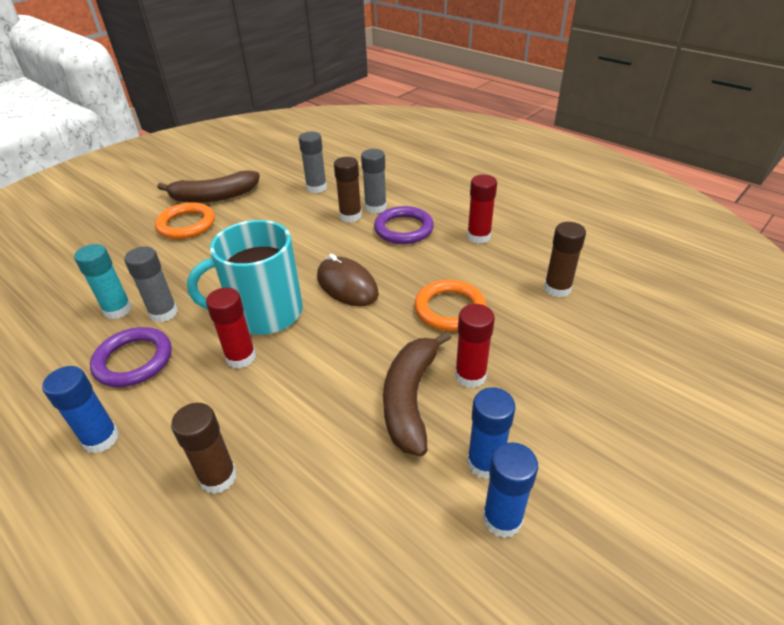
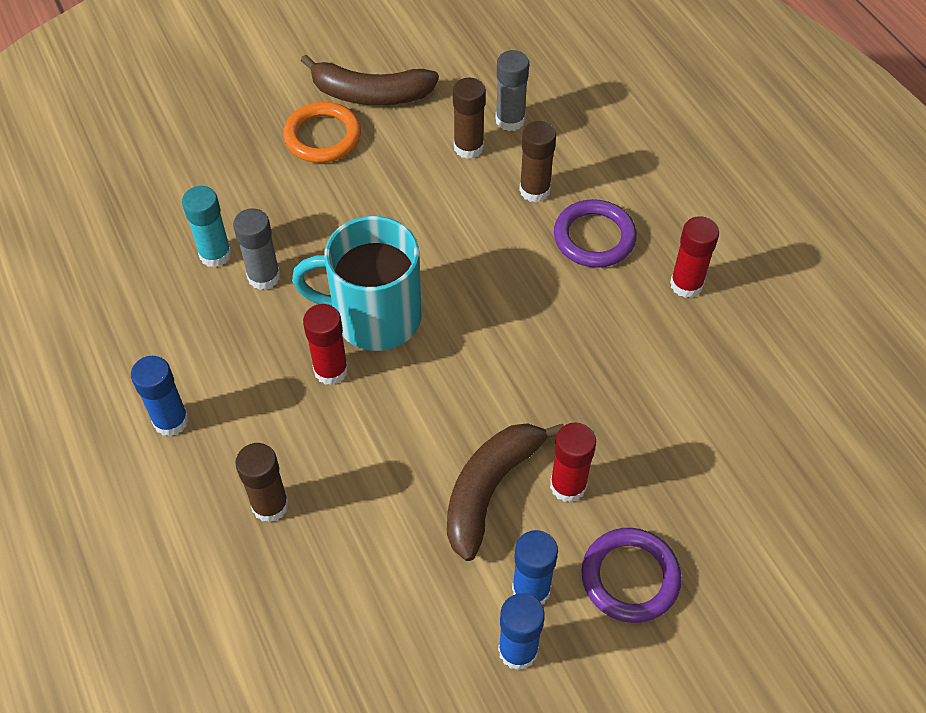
camera: 20 degrees right, 15 degrees up
(133, 360) = (219, 333): purple ring -> purple ring (630, 577)
(347, 285) = (484, 308): brown mouse -> none
(375, 207) = (574, 185): grey glue stick -> none
(449, 309) = (590, 387): orange ring -> none
(557, 288) = (739, 404): brown glue stick -> brown glue stick (468, 147)

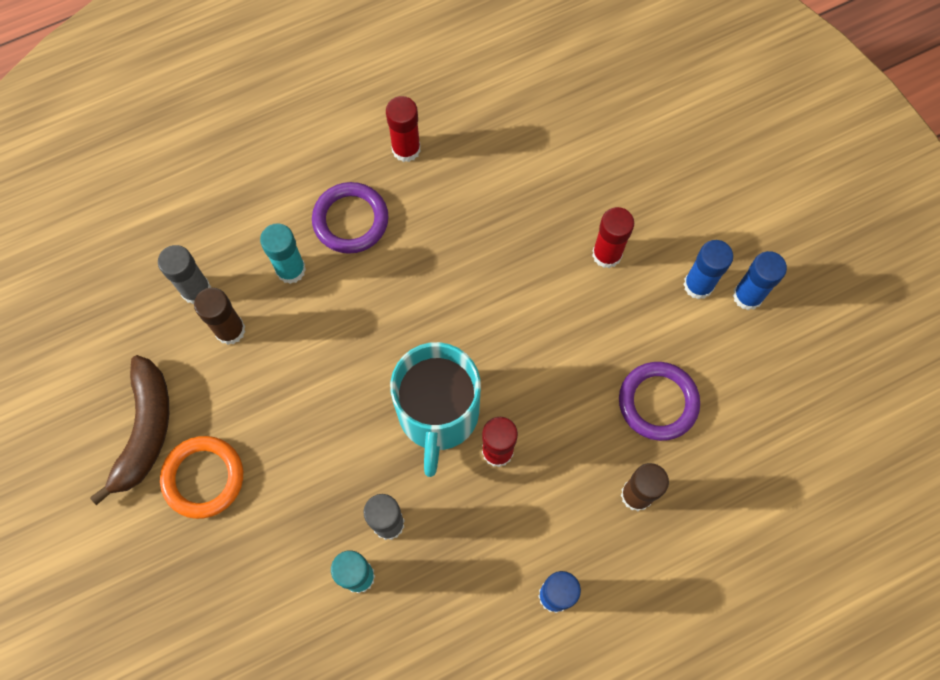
camera: 90 degrees left, 15 degrees up
(490, 489) = (613, 314): brown banana -> none
(534, 190) = (290, 269): brown glue stick -> turquoise glue stick
(630, 577) = (683, 214): purple ring -> purple ring (658, 402)

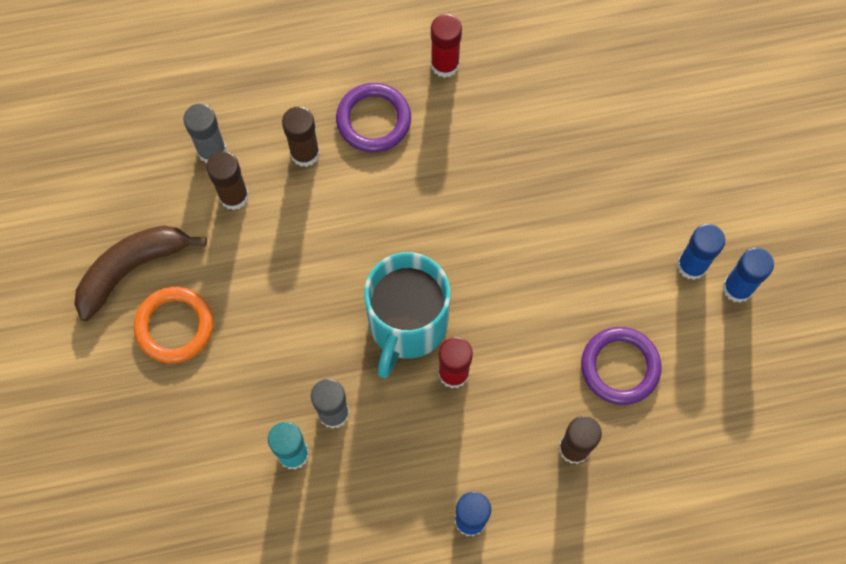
camera: 15 degrees right, 0 degrees up
(145, 430) = (132, 269): brown banana -> brown banana turned 150 degrees counterclockwise
(290, 269) = (305, 153): turquoise glue stick -> brown glue stick
(607, 254) = (611, 213): red glue stick -> none

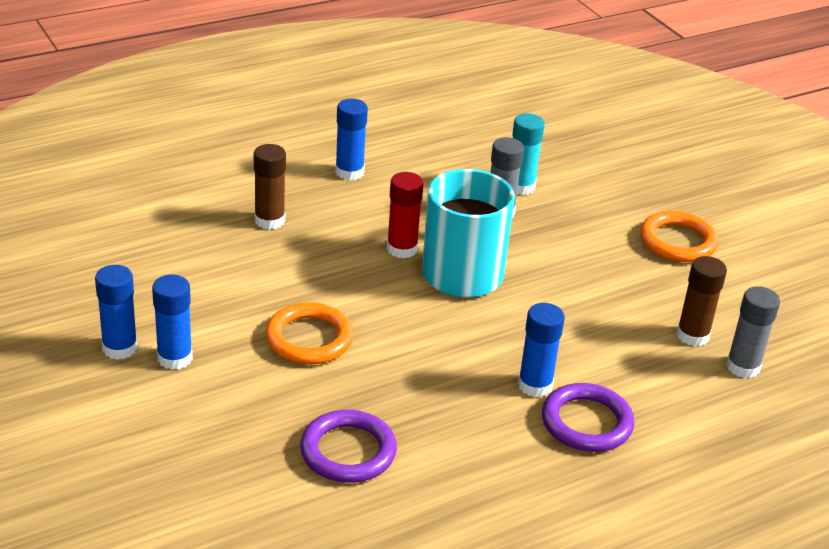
camera: 160 degrees right, 35 degrees down
(132, 269) = (746, 271): brown banana -> none
(305, 153) = (644, 381): brown glue stick -> none
(398, 168) = (535, 385): none -> blue glue stick
(445, 64) = (532, 492): red glue stick -> none
(572, 264) = (309, 339): none -> orange ring
(620, 367) = (238, 274): purple ring -> purple ring (348, 451)

